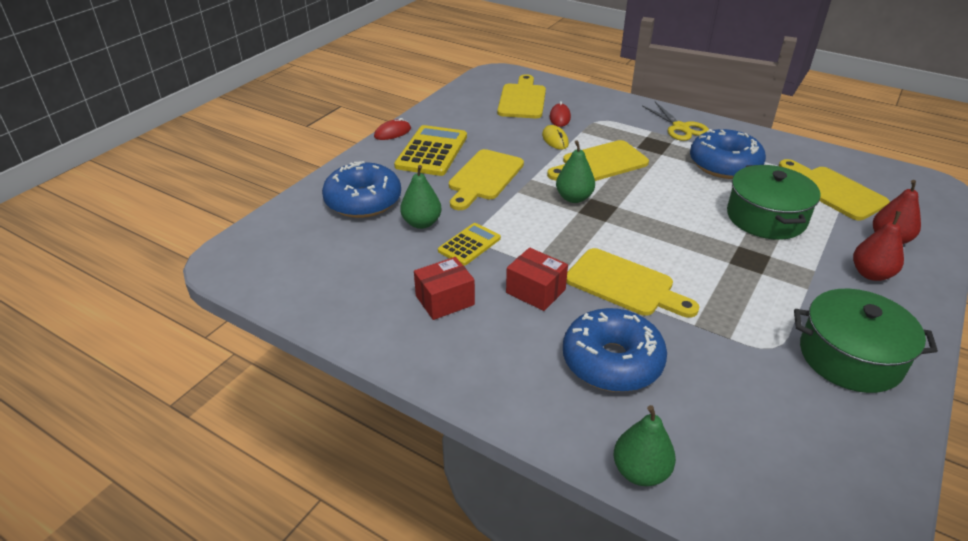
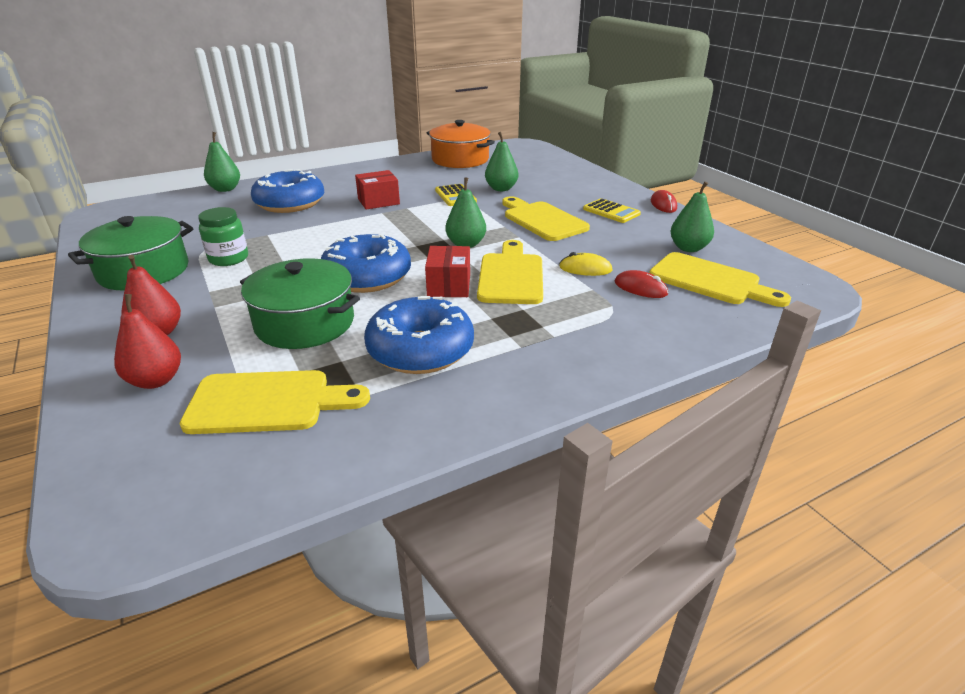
camera: 120 degrees right, 5 degrees down
(333, 291) = (460, 159): none -> orange pot
(363, 201) = (552, 179): blue donut -> blue donut (367, 277)
(432, 151) = (611, 211): yellow calculator -> yellow calculator, size x0.59
(445, 300) = (410, 179): red box -> red box (449, 286)
(477, 112) = (688, 248): none -> green pear
(625, 284) = (338, 227): yellow cutting board -> none
(680, 127) = (543, 363): yellow scissors -> none
(760, 316) = (228, 258): none -> green jar

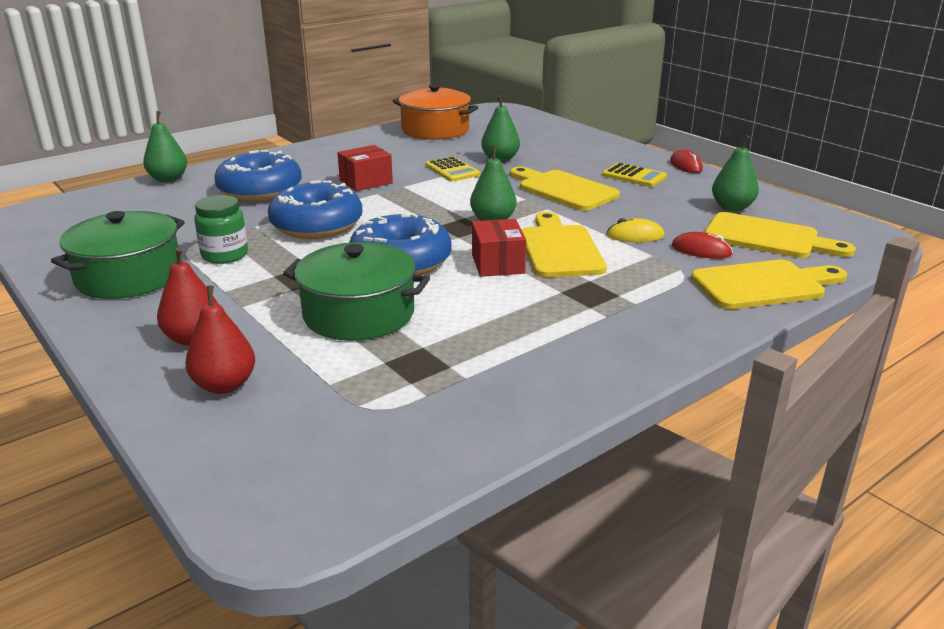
camera: 10 degrees left, 5 degrees down
(267, 402) = (366, 393): yellow cutting board -> yellow cutting board (763, 285)
(420, 350) = (502, 329): blue donut -> blue donut (317, 225)

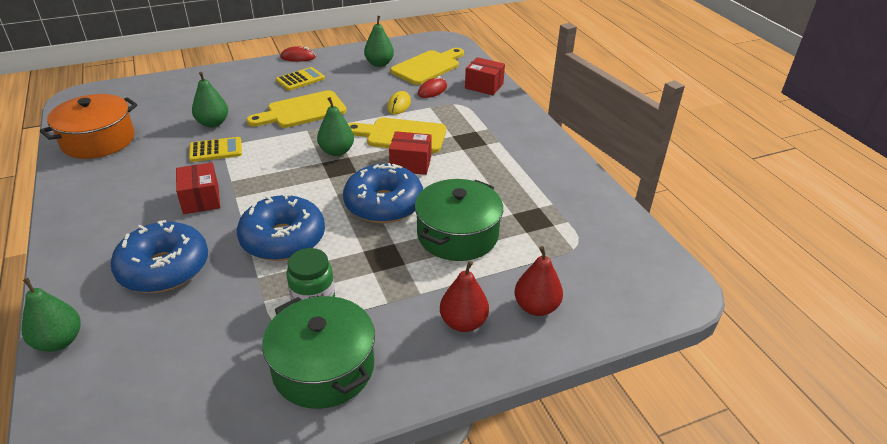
camera: 75 degrees left, 10 degrees up
(763, 285) = (484, 86): yellow cutting board -> red box

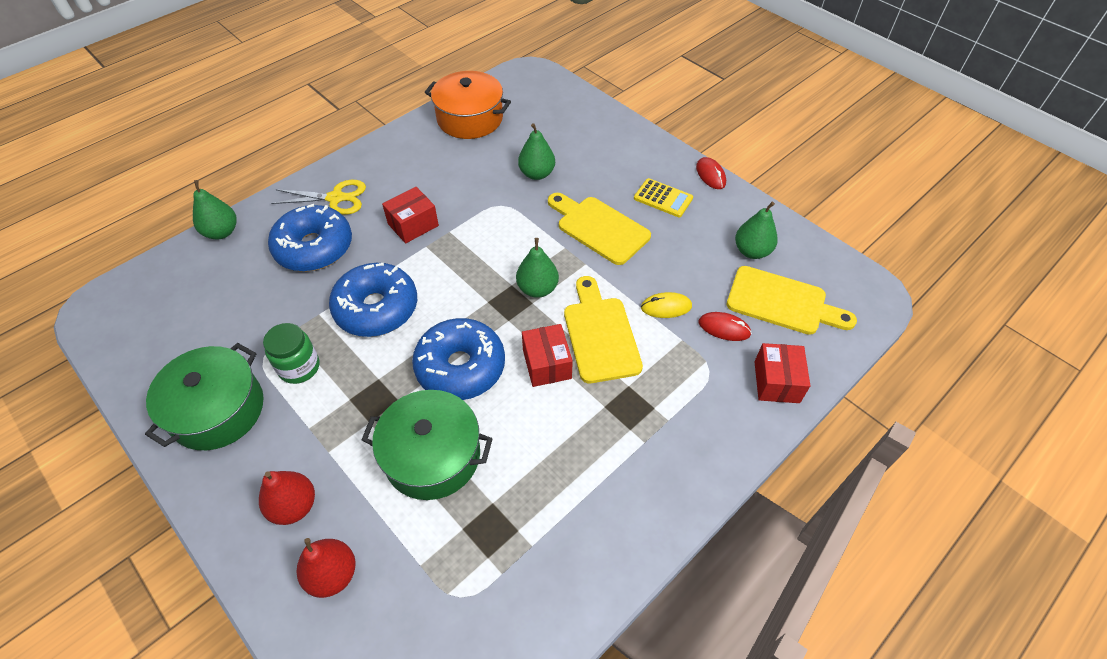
camera: 70 degrees right, 15 degrees up
(107, 242) = (336, 198): none -> yellow scissors
(216, 150) = (493, 197): yellow calculator -> none

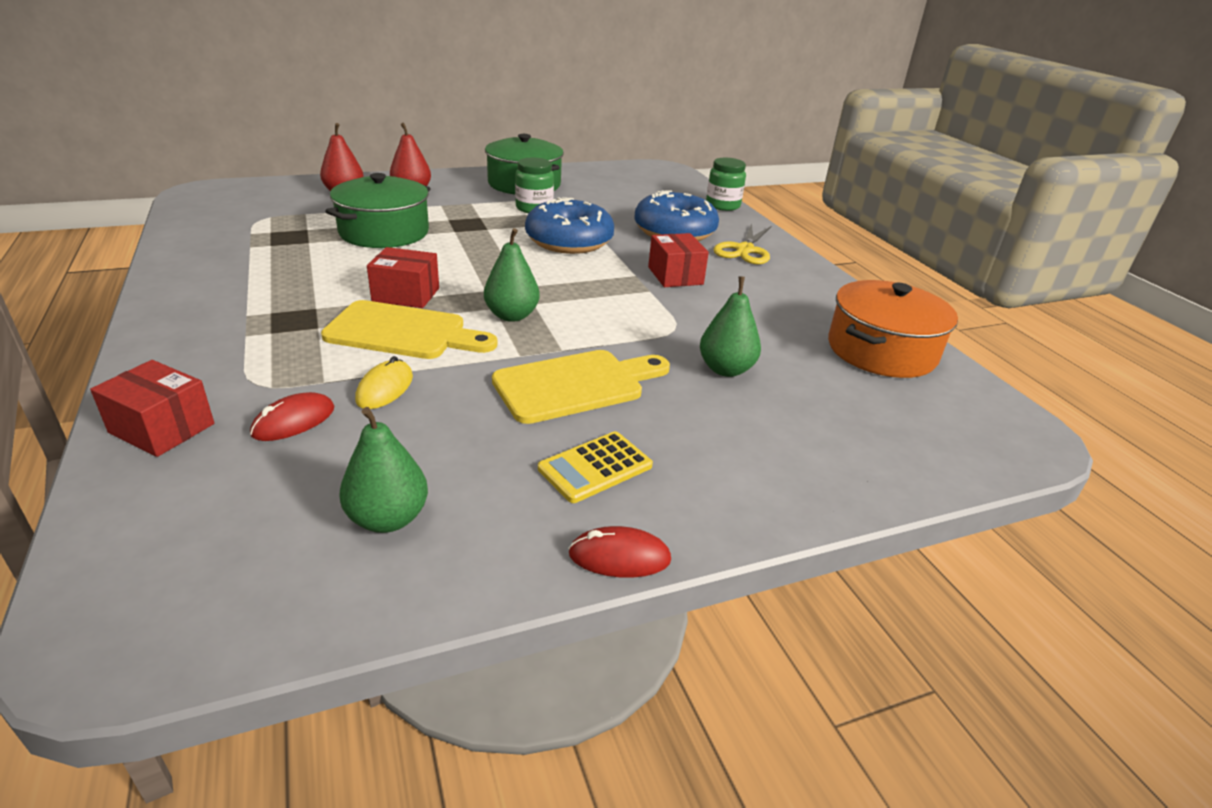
camera: 110 degrees right, 20 degrees down
(222, 232) = (723, 205): green pear -> green jar
(460, 367) = (456, 258): blue donut -> none
(782, 302) = (257, 501): yellow cutting board -> none

